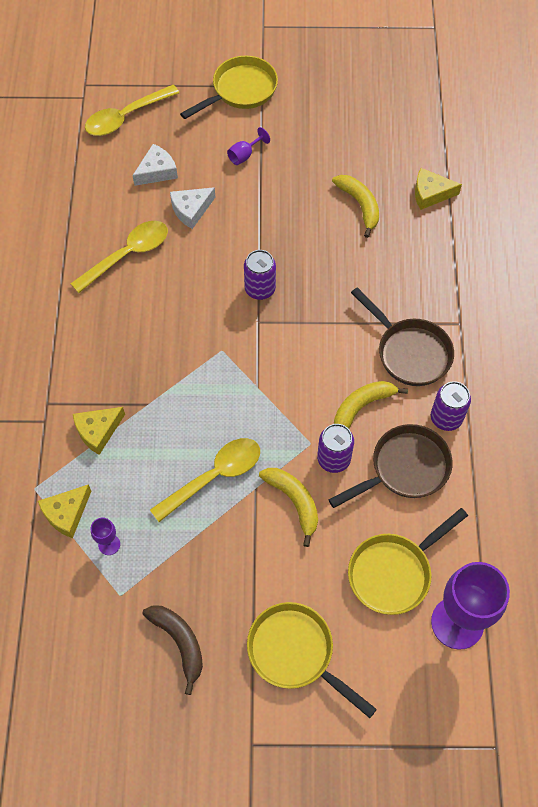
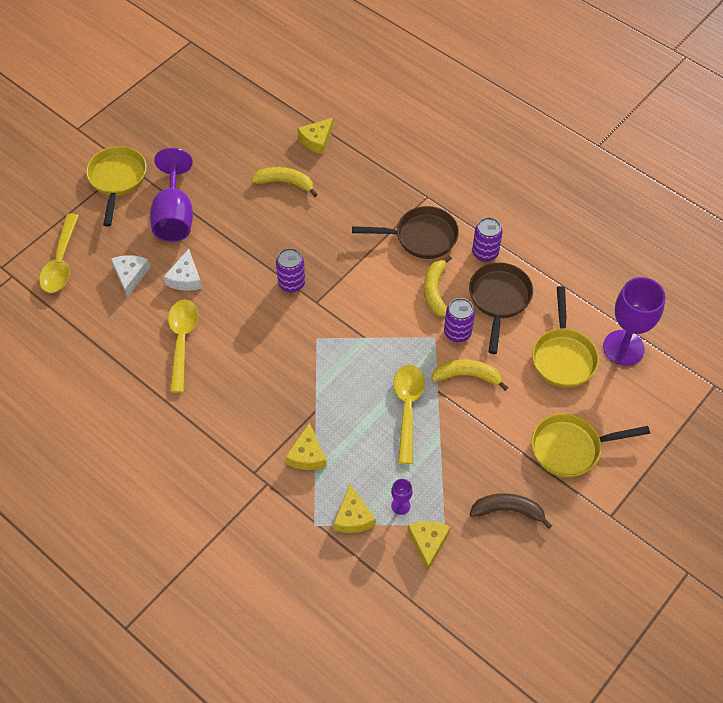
camera: 50 degrees left, 5 degrees down
(89, 595) = (428, 543): none -> yellow cheese
(244, 155) = (174, 216): purple goblet -> purple goblet, size x2.32

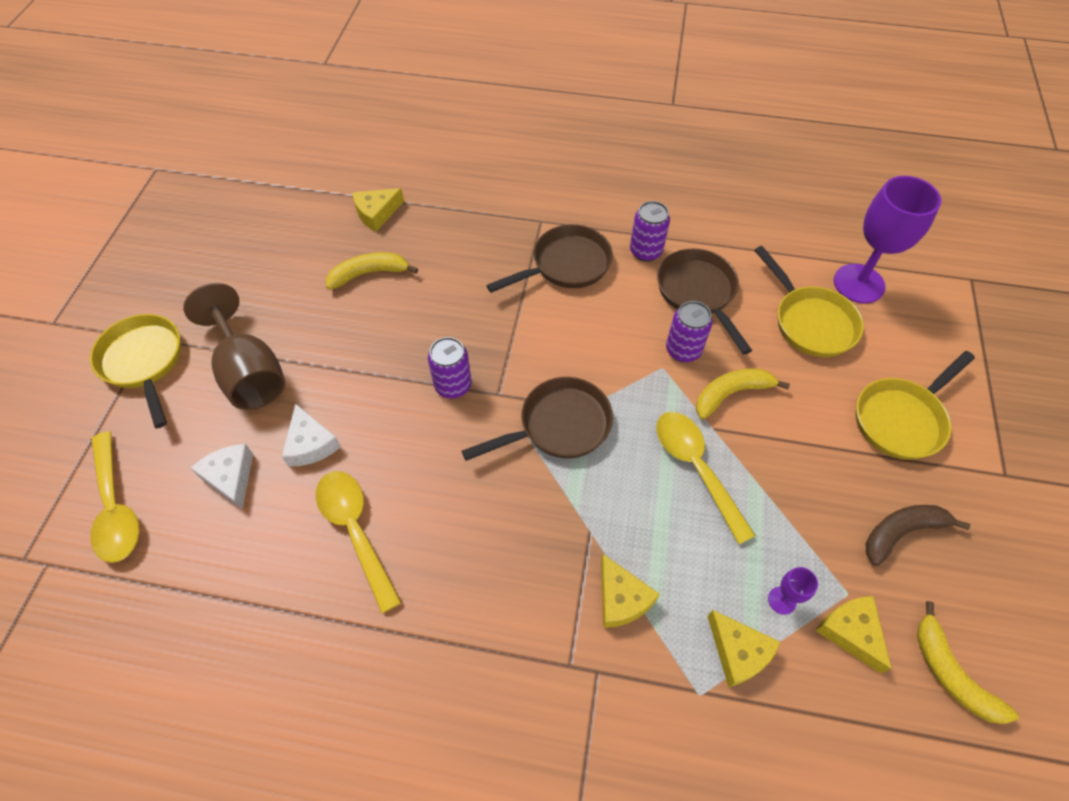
camera: 30 degrees left, 0 degrees up
(174, 216) = (249, 373): purple goblet -> brown goblet
(317, 140) = (376, 213): yellow cheese -> yellow cheese turned 45 degrees clockwise
(340, 340) = (558, 426): none -> brown pan
(435, 291) = (624, 316): yellow banana -> yellow banana (951, 674)

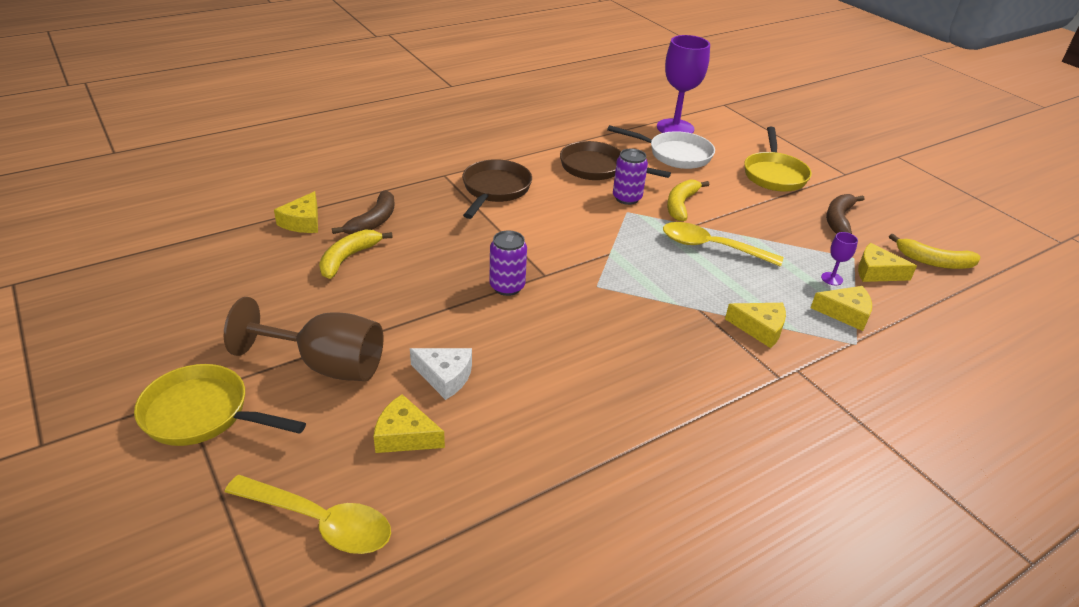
camera: 45 degrees left, 20 degrees down
(231, 477) = (405, 435): white cheese -> yellow cheese
(355, 531) = (553, 402): yellow spoon -> none
(428, 244) = (373, 221): none -> brown banana
(558, 426) = (607, 270): brown pan -> none
(645, 251) = (537, 162): purple can -> none
(810, 322) = (675, 154): yellow pan -> white pan

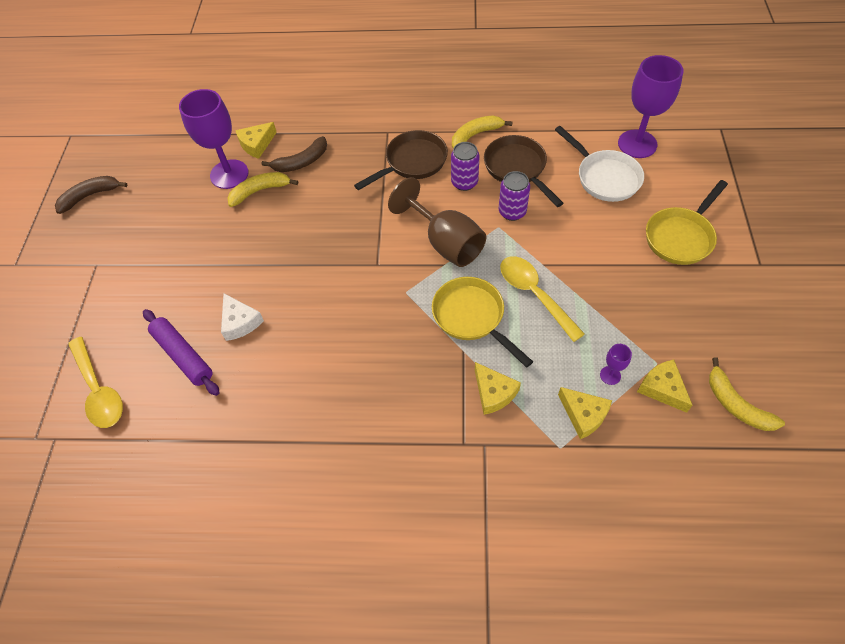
camera: 40 degrees right, 20 degrees up
(203, 414) = (96, 283): yellow pan -> yellow pan (472, 317)
(294, 255) = (229, 174): none -> purple goblet
(326, 365) = (181, 278): brown goblet -> brown goblet (445, 242)
(405, 435) = (183, 355): yellow cheese -> purple rolling pin
(507, 287) = (341, 263): purple can -> purple can (464, 182)
(681, 205) = (552, 238): yellow banana -> yellow banana (475, 135)
(838, 219) = (690, 315): brown banana -> brown banana (90, 196)

